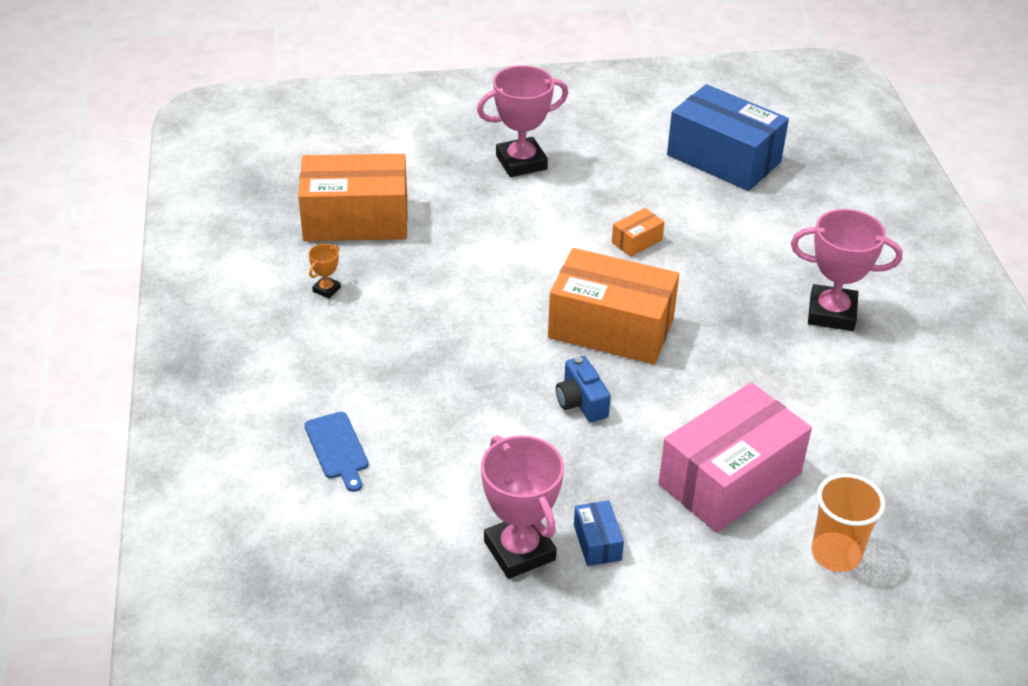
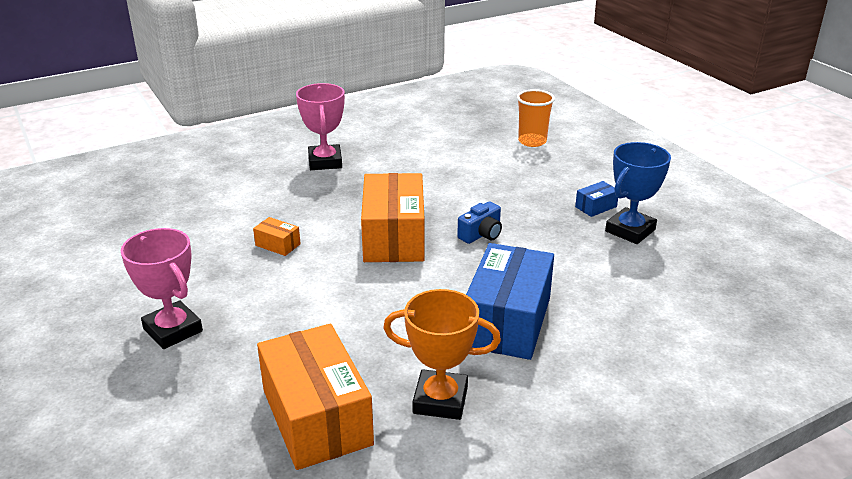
camera: 110 degrees left, 10 degrees down
(326, 289) = (440, 400): orange trophy -> orange trophy, size x2.22
(337, 448) = (622, 329): blue cutting board -> none
(519, 550) = (630, 230): pink trophy -> blue trophy
(723, 159) = (140, 224): blue box -> blue box (507, 321)
(729, 478) = (504, 175): pink box -> none

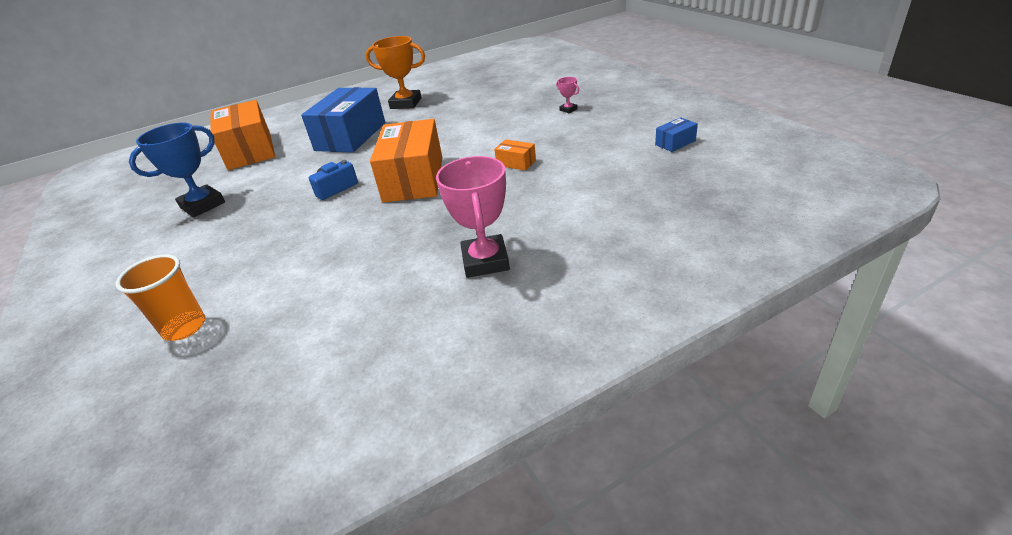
camera: 175 degrees left, 5 degrees up
(173, 330) = (568, 109): pink trophy -> pink trophy, size x0.45
(316, 417) = (470, 92): orange box -> orange box (250, 151)
(596, 207) = (207, 226): blue box -> blue box (675, 143)

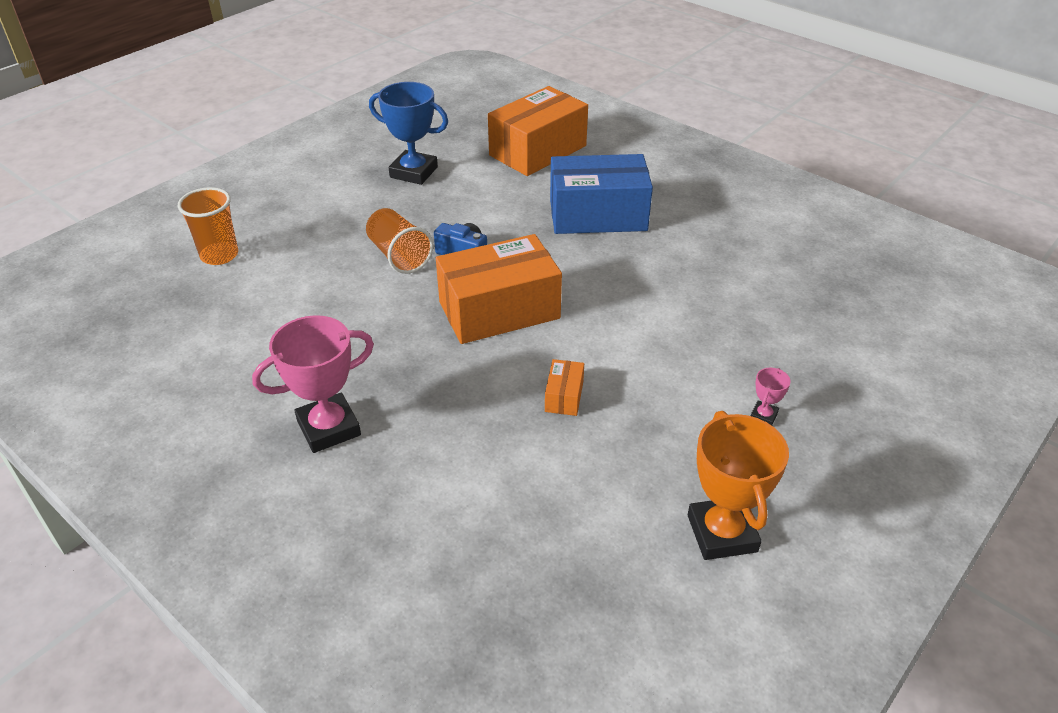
camera: 65 degrees right, 5 degrees up
(306, 218) = (399, 256): none -> orange cup
(406, 103) = (717, 229): orange trophy -> orange trophy (722, 533)
(675, 143) = (681, 580): blue box -> none

